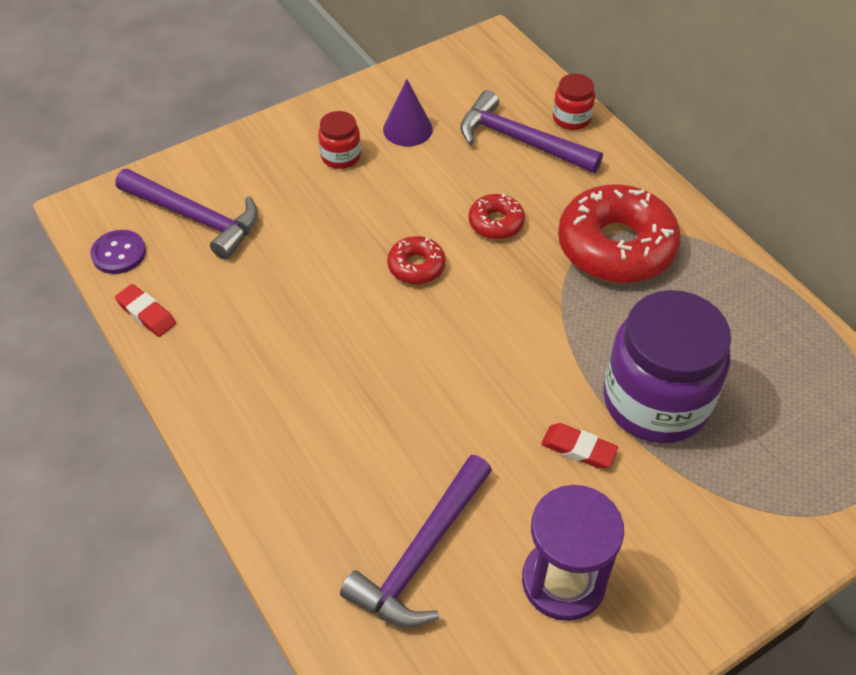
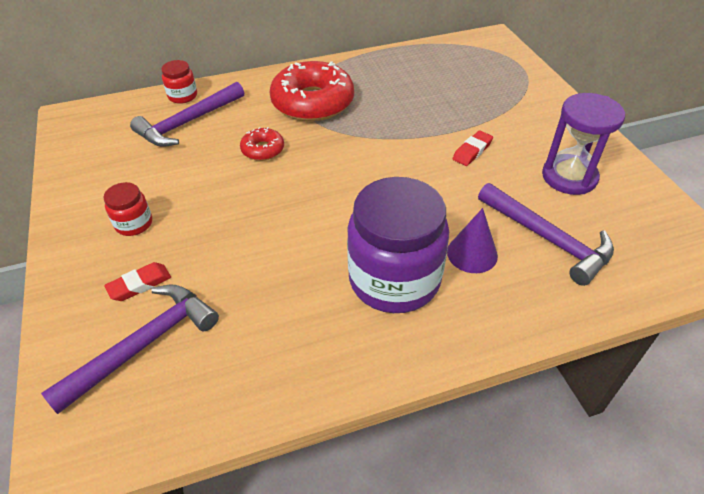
camera: 75 degrees left, 5 degrees down
(119, 253) = (156, 423): purple button -> none
(146, 313) = (255, 401): red eraser -> red eraser (140, 284)
(407, 129) = (131, 178): purple cone -> purple cone (472, 253)
(416, 266) = (285, 198): red donut -> none
(655, 401) = (442, 114): purple jar -> purple jar (394, 279)

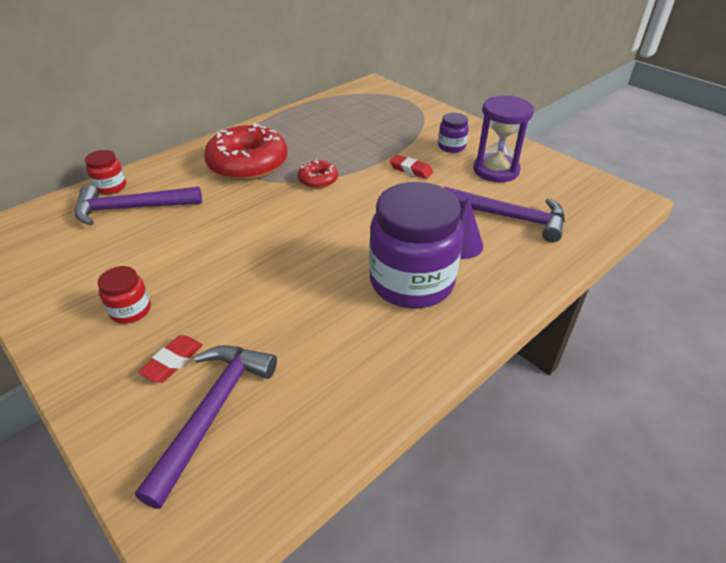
camera: 25 degrees left, 5 degrees down
(187, 123) = (131, 208): purple hammer -> purple hammer turned 60 degrees clockwise
(263, 150) = (225, 213): red donut -> red donut (318, 180)
(472, 151) = (411, 170): red eraser -> red eraser turned 75 degrees counterclockwise
(535, 134) = (451, 147): none -> purple jar

